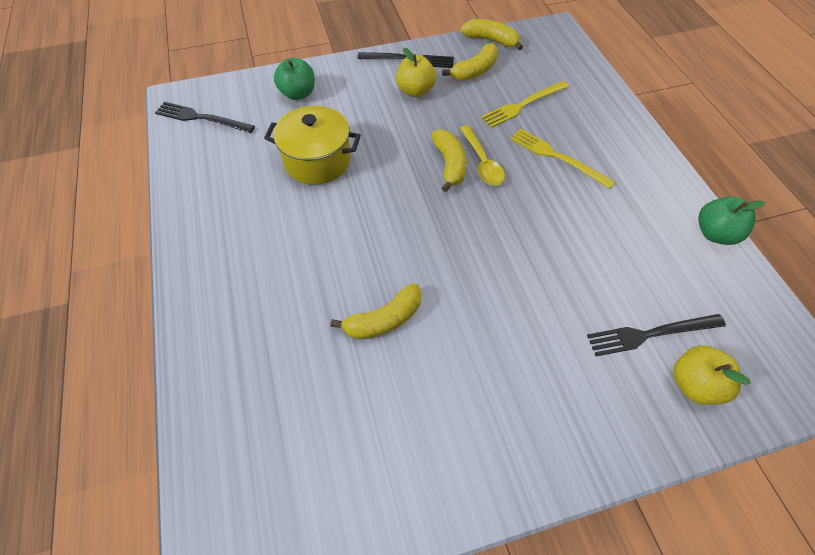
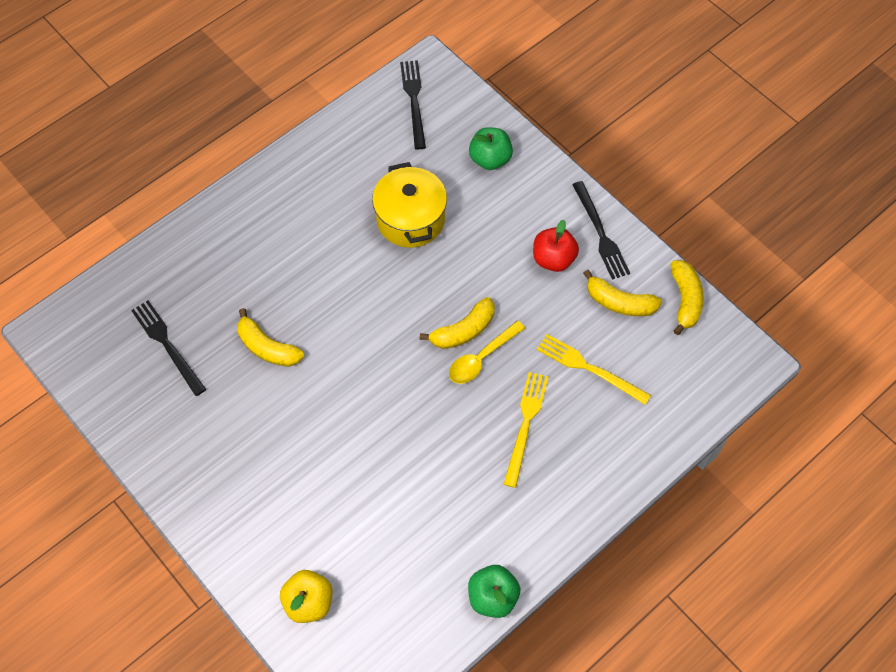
camera: 65 degrees right, 5 degrees up
(415, 91) = (553, 259): yellow apple -> red apple
(651, 334) = (344, 558): black fork -> black fork (167, 345)

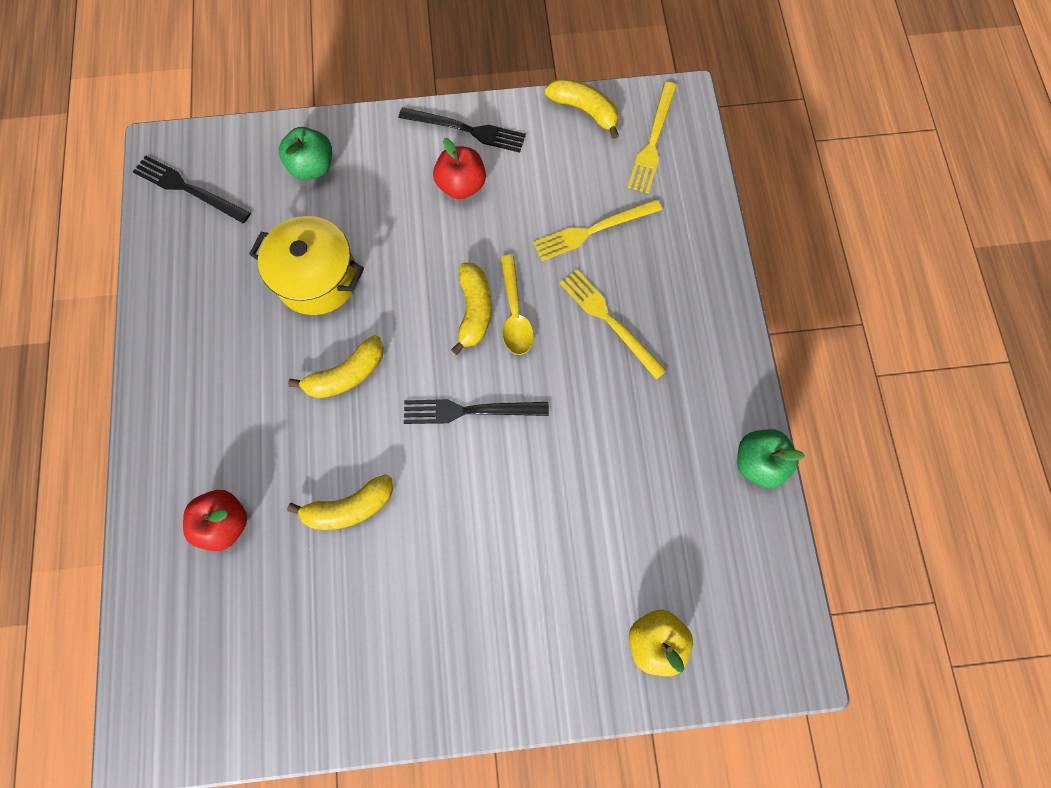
camera: 55 degrees left, 10 degrees up
(167, 345) = (265, 612): black fork -> black fork (470, 411)
(207, 283) = (225, 523): none -> red apple
(619, 302) = (547, 162): yellow banana -> yellow banana (346, 374)
(700, 363) = (653, 141): none -> yellow fork

